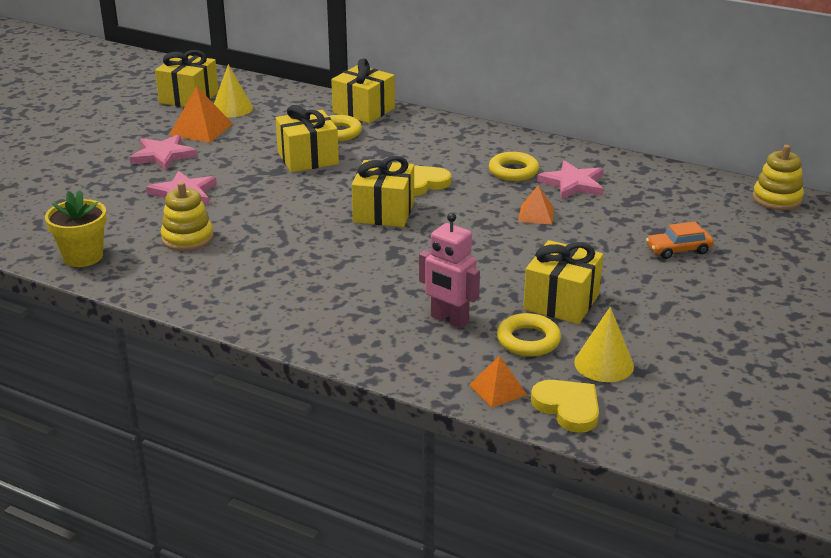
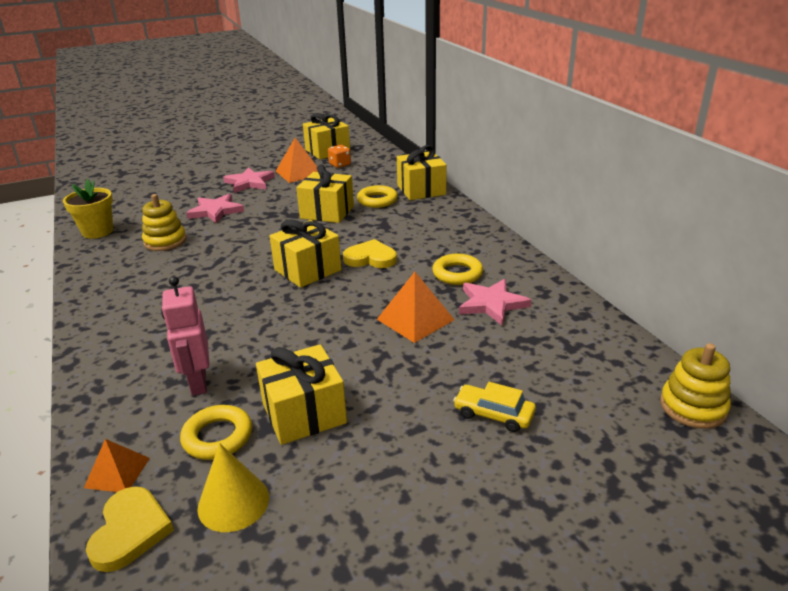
camera: 40 degrees right, 0 degrees up
(232, 108) = (340, 165): yellow cone -> orange dice
(536, 215) = (415, 319): orange pyramid -> orange pyramid, size x1.59
(678, 250) = (494, 414): orange car -> yellow car

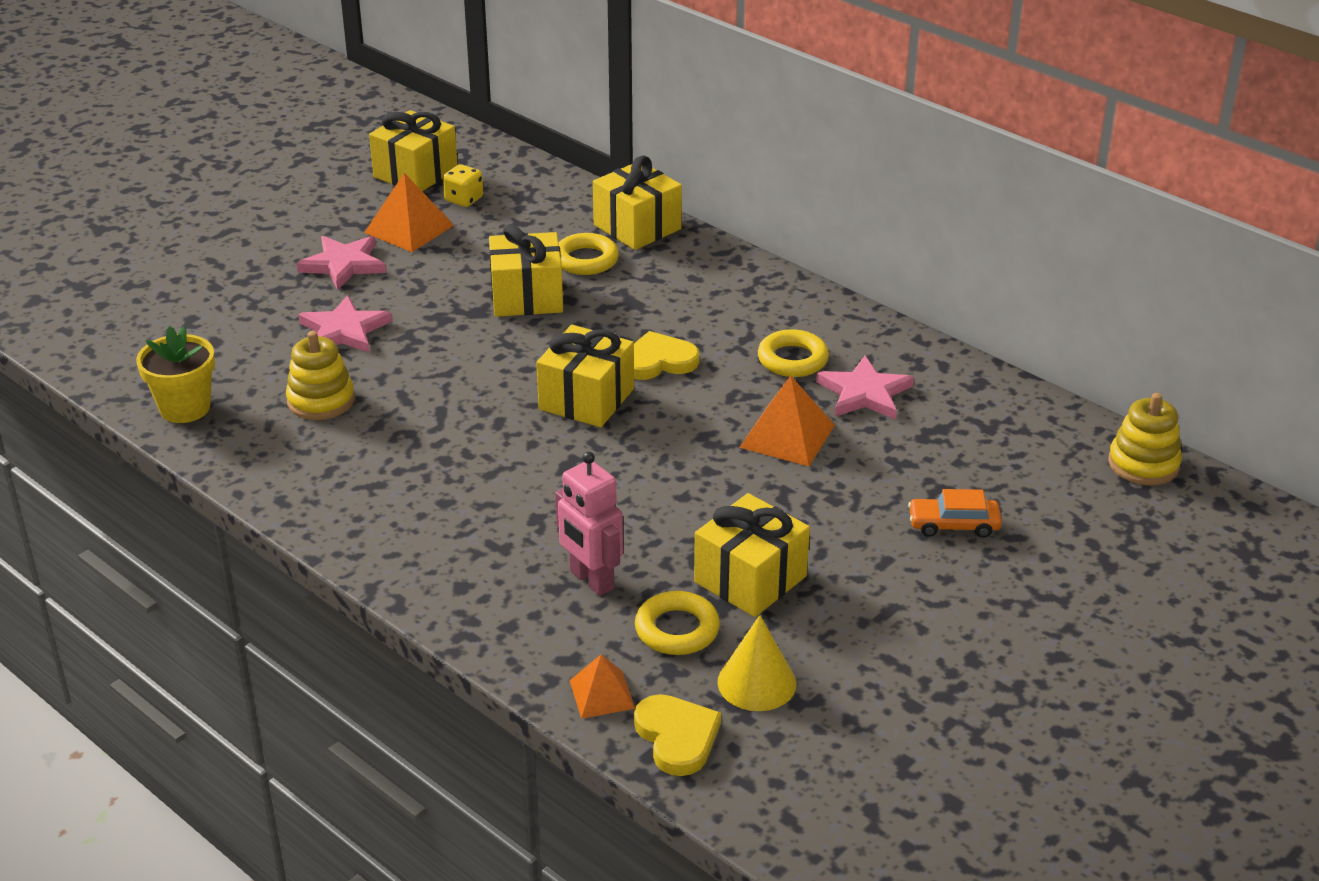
camera: 25 degrees left, 5 degrees up
(340, 165) = (464, 199): orange dice -> yellow dice
(494, 414) = (953, 525): yellow car -> orange car

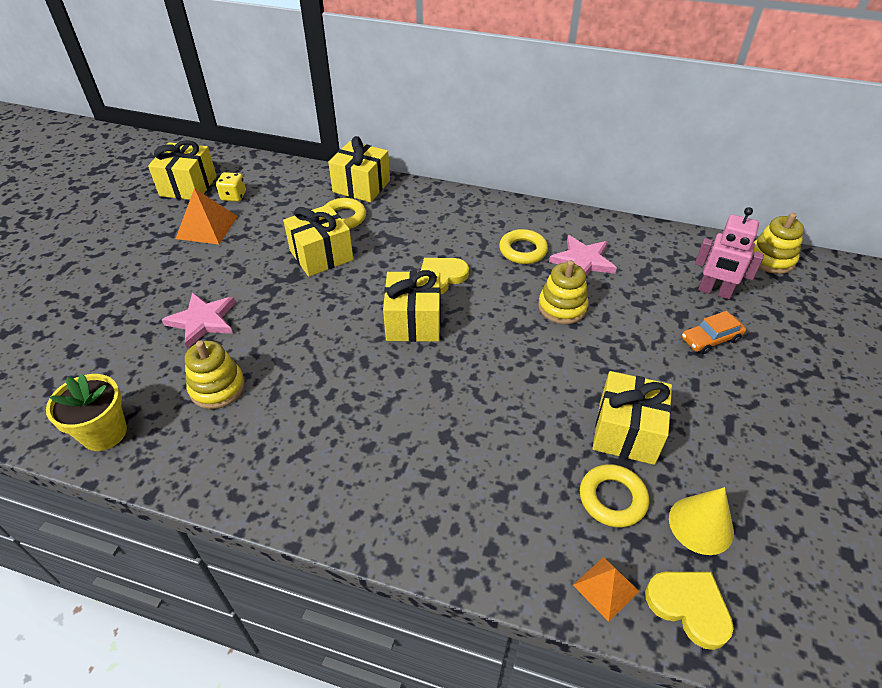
camera: 25 degrees left, 10 degrees up
(344, 265) = (173, 267): pink star -> none
(591, 580) = (522, 478): pink robot -> pink robot (714, 292)
(787, 436) = (562, 307): orange pyramid -> yellow stacking toy

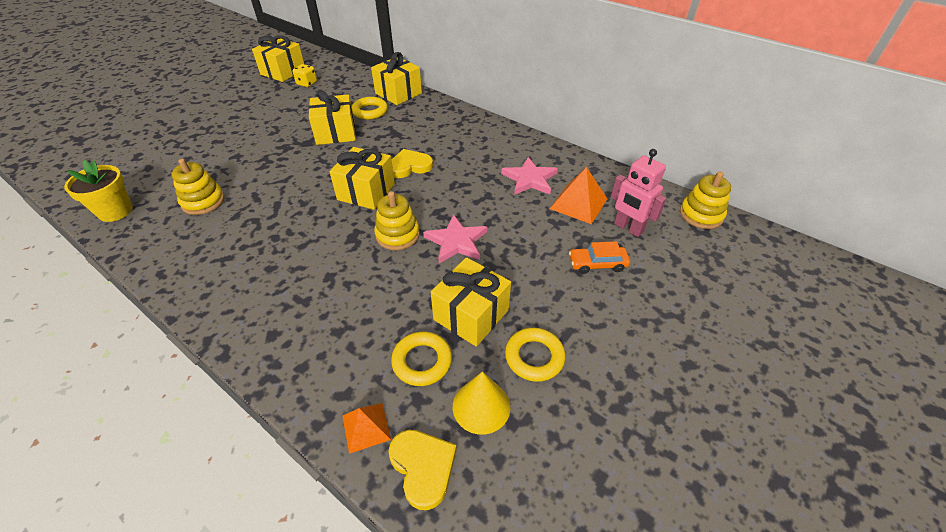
camera: 20 degrees right, 0 degrees up
(203, 321) = (227, 157): pink star -> pink star (456, 242)
(207, 227) = (275, 99): orange pyramid -> orange pyramid (578, 203)
(523, 250) = (486, 161): yellow ring -> yellow ring (534, 357)
(562, 307) = (487, 209): yellow stacking toy -> yellow stacking toy (397, 235)

